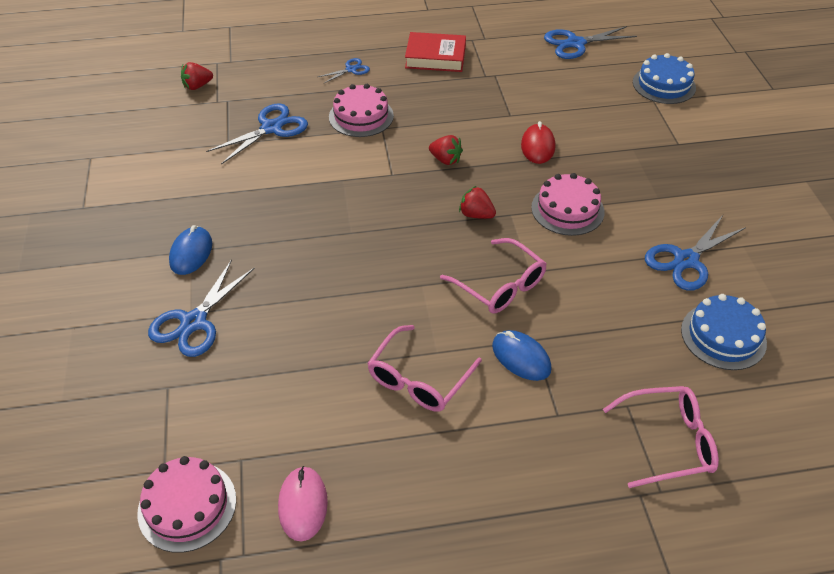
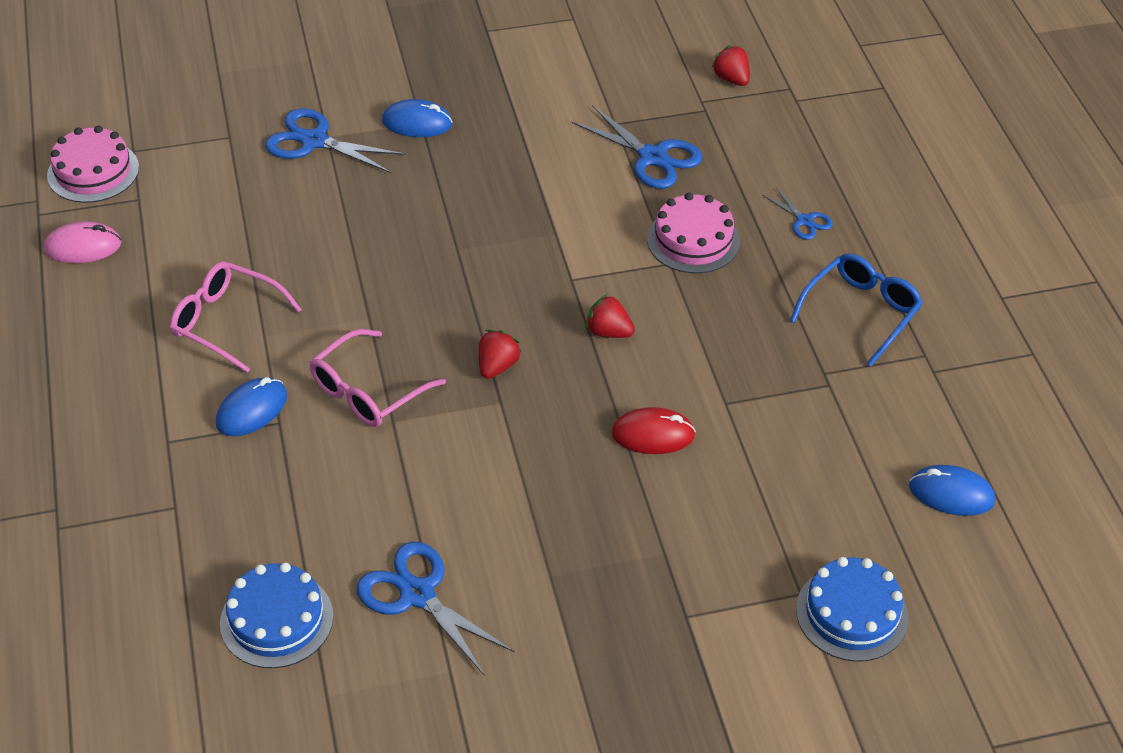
camera: 85 degrees right, 0 degrees up
(435, 57) = (861, 312): red book -> blue glasses
(445, 160) = (608, 332): red strawberry -> red strawberry turned 90 degrees clockwise
(567, 209) = (515, 464): pink cake -> none
(575, 43) = (951, 494): blue scissors -> blue mouse
(668, 442) = (120, 541): pink glasses -> none

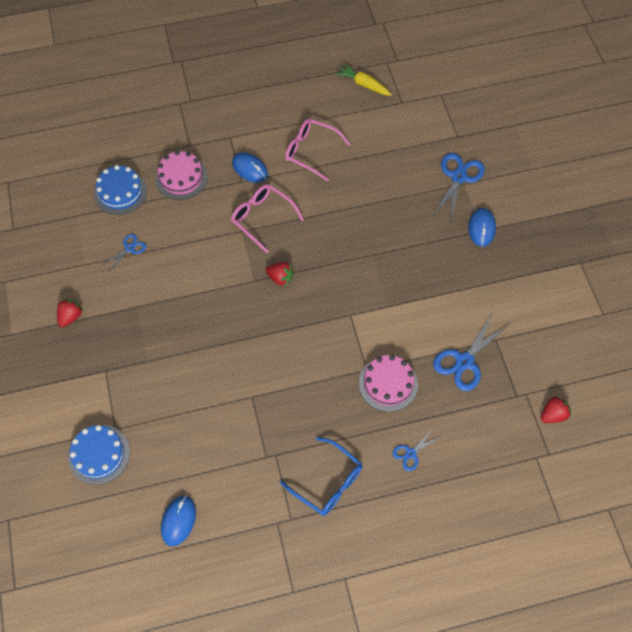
camera: 90 degrees right, 15 degrees up
(83, 247) = (363, 84): pink mouse -> yellow carrot
(93, 171) = (422, 80): pink cake -> pink cake (181, 177)
(226, 322) = (311, 151): pink glasses -> pink glasses turned 90 degrees counterclockwise
(417, 594) = (129, 248): blue scissors -> blue scissors, size x0.55
(608, 332) = (307, 334): red strawberry -> red strawberry (71, 317)
(653, 434) = (229, 357): red mouse -> none

